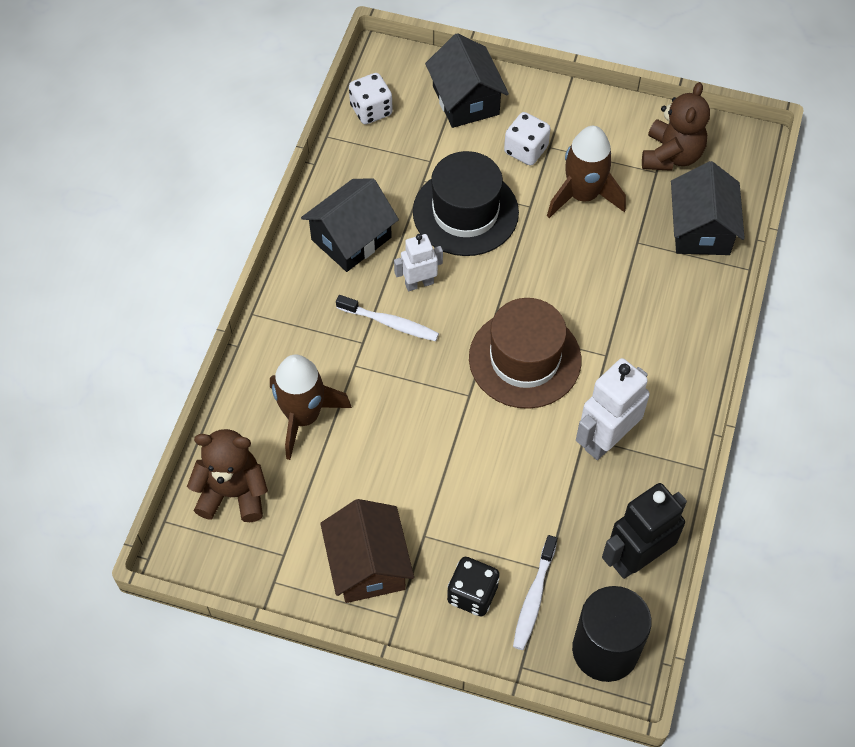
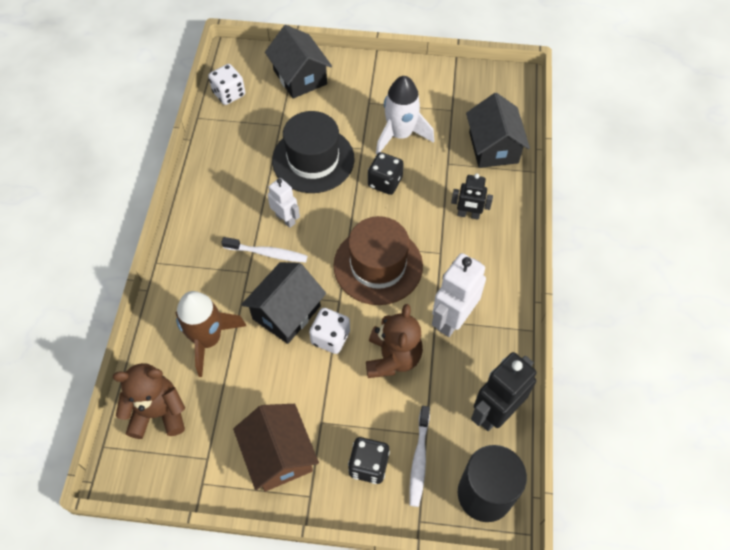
camera: 10 degrees left, 0 degrees up
(351, 238) = (227, 192): black house -> black house (286, 312)
(419, 283) = (285, 219): white robot -> white robot turned 75 degrees clockwise
(526, 150) = (351, 107): white dice -> white dice (330, 337)
(552, 255) = (385, 182): none -> black dice
(583, 195) = (400, 135): brown rocket -> white rocket
(651, 312) = (468, 215): none -> black robot
(671, 155) = (460, 96): brown teddy bear -> brown teddy bear (392, 358)

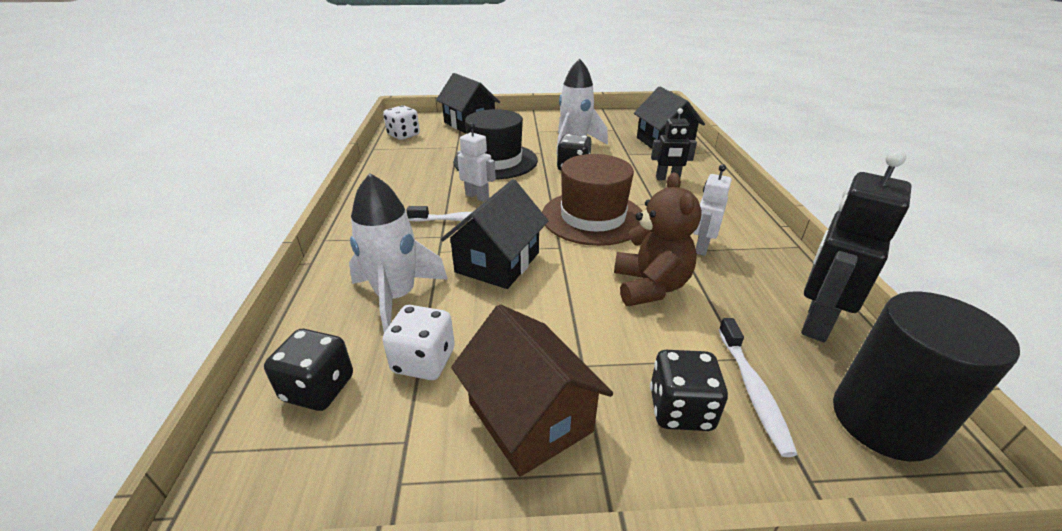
camera: 10 degrees left, 25 degrees down
(158, 413) = (318, 388): brown teddy bear -> black dice
(208, 339) = (396, 297): brown rocket -> white rocket
(330, 337) = (561, 277): white dice -> white dice (424, 361)
(452, 319) = (701, 247): white robot -> white robot, size x0.60

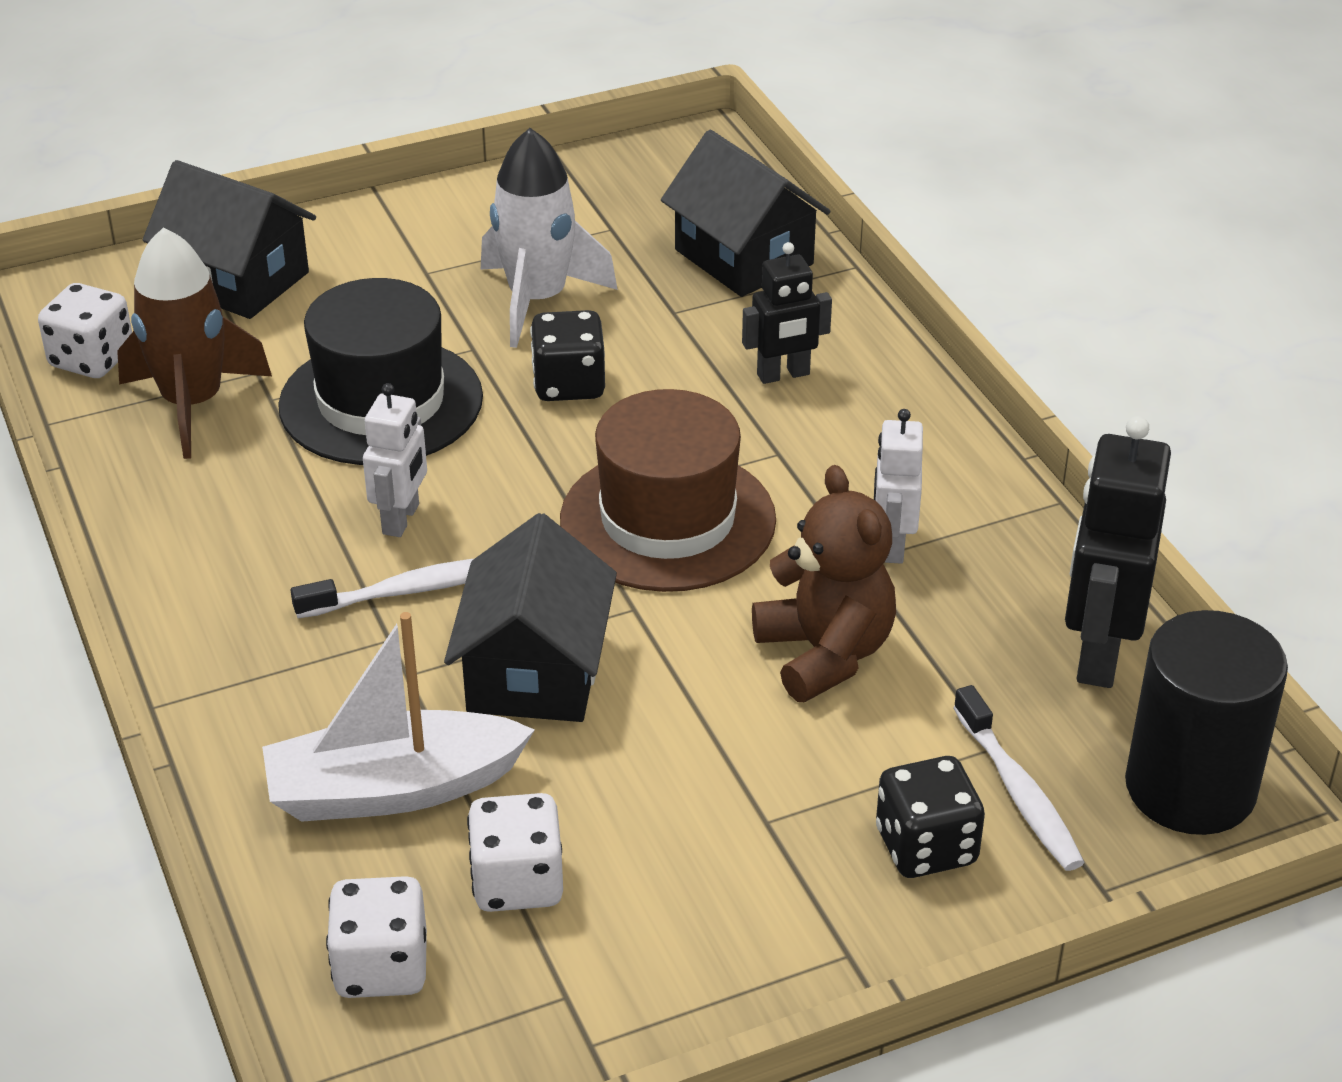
camera: 20 degrees left, 5 degrees up
(318, 388) = (381, 967): black dice -> white dice
(396, 297) = (394, 789): white rocket -> white boat
(427, 151) = (193, 404): none -> brown rocket
(477, 196) = (401, 519): white robot -> white robot turned 90 degrees clockwise
(530, 417) = (722, 916): brown house -> none

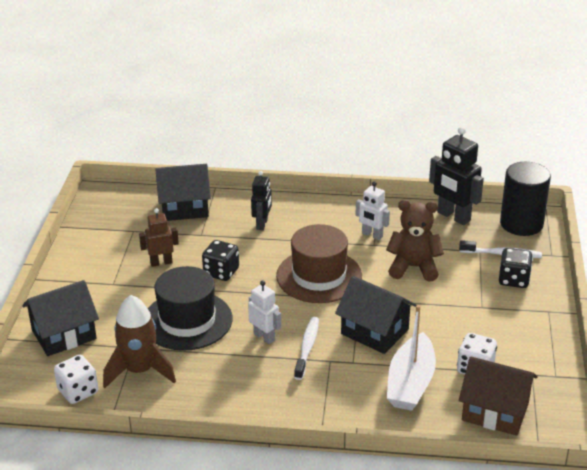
camera: 60 degrees left, 5 degrees down
(381, 967) = (495, 411): white dice -> brown house
(537, 300) = (161, 262): white rocket -> brown robot

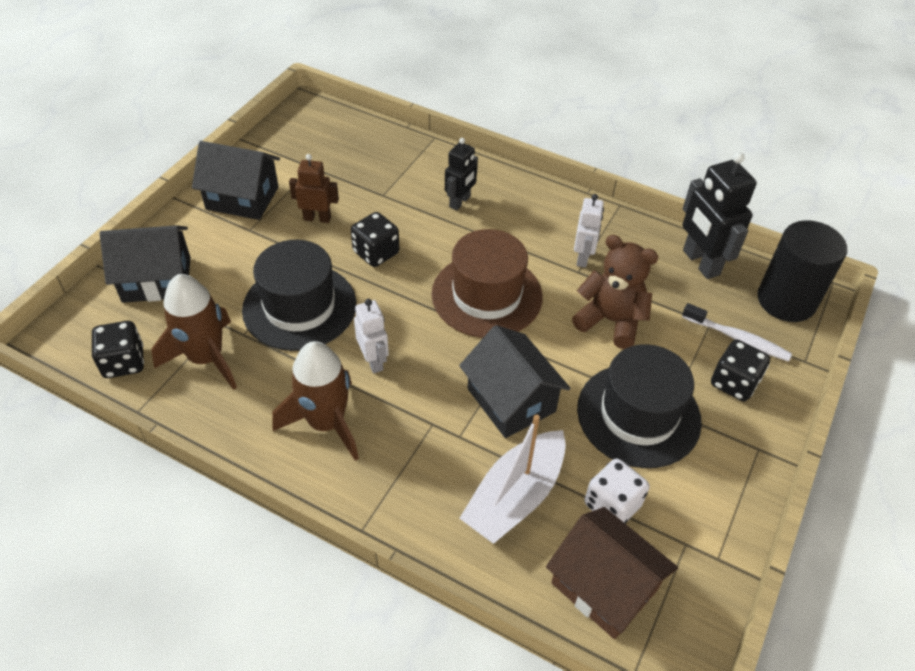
camera: 20 degrees right, 15 degrees up
(78, 391) = (124, 362): white dice -> black dice
(184, 208) = (385, 154): black house -> black house (242, 198)
(255, 382) = (326, 423): none -> brown rocket
(307, 347) = (415, 394): white toothbrush -> none
(372, 235) = (583, 257): white robot -> white robot turned 135 degrees counterclockwise
(463, 315) = (638, 415): none -> black hat

